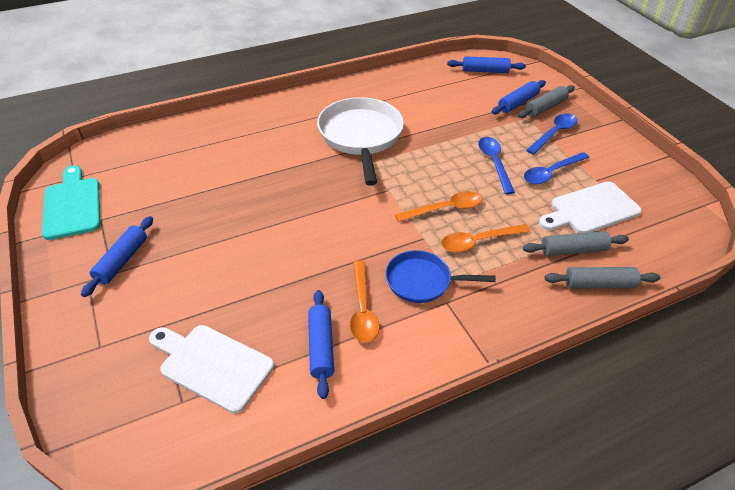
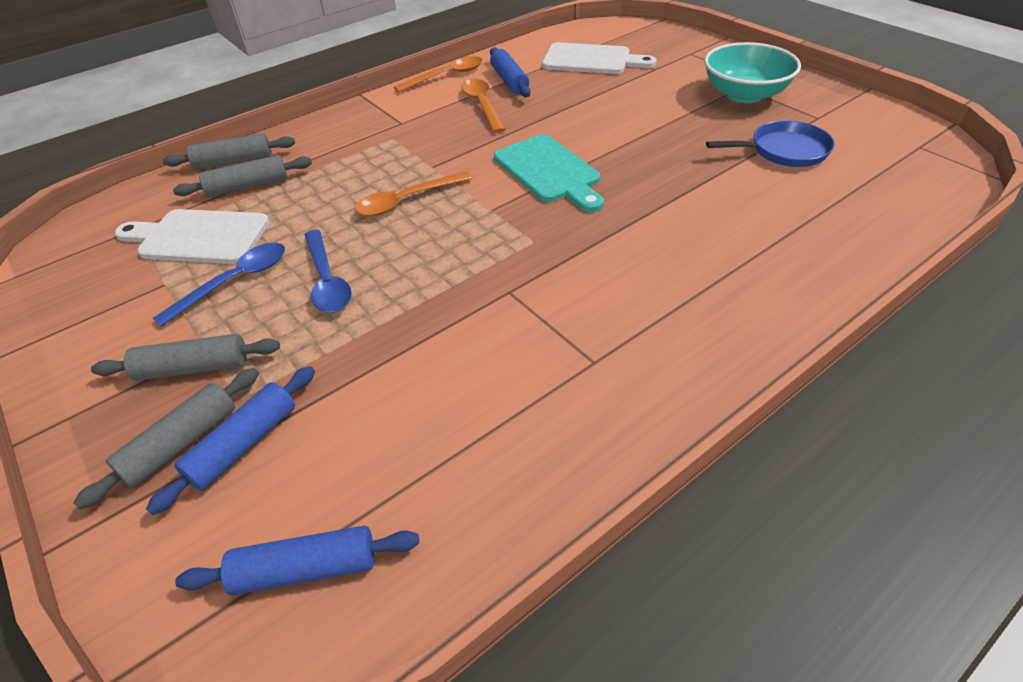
camera: 170 degrees right, 0 degrees up
(72, 205) = (870, 122): turquoise cutting board -> turquoise cutting board (549, 171)
(122, 261) = (744, 94): blue rolling pin -> turquoise bowl
(361, 136) = (567, 284): white pan -> none
(422, 281) = (427, 132): blue pan -> blue pan (784, 151)
(478, 241) = (364, 174): orange spoon -> orange spoon (446, 76)
(554, 133) = (193, 368): blue spoon -> grey rolling pin
(591, 209) = (198, 237): white cutting board -> white cutting board turned 135 degrees counterclockwise

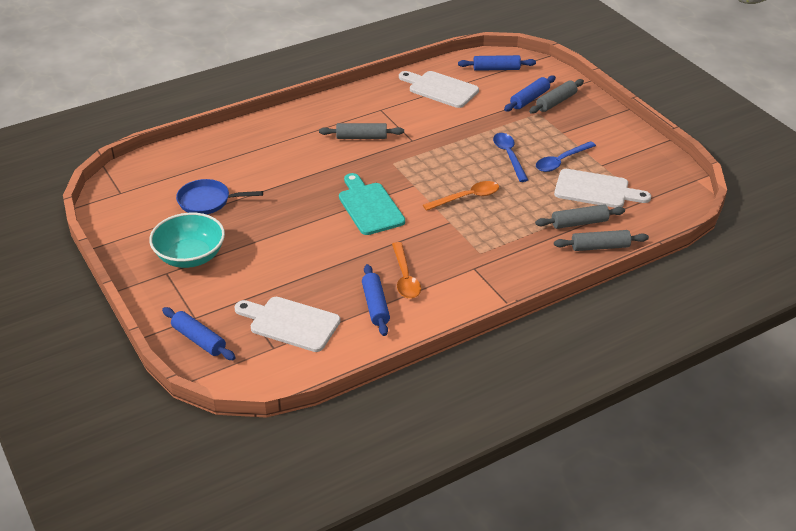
camera: 175 degrees left, 5 degrees down
(193, 368) = (564, 126): grey rolling pin -> grey rolling pin (361, 137)
(446, 76) = (433, 322): orange spoon -> none
(466, 452) = (440, 89): none -> white cutting board
(672, 41) = (199, 340): none -> blue rolling pin

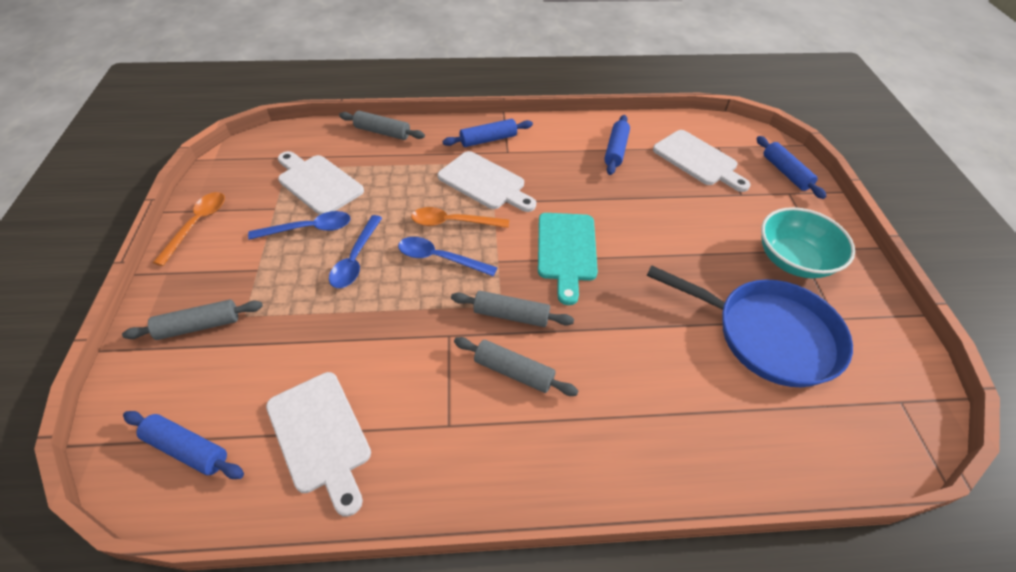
camera: 155 degrees left, 10 degrees up
(207, 201) = (768, 335): blue pan -> blue pan, size x1.70
(405, 277) = (575, 164): orange spoon -> orange spoon (197, 225)
(454, 174) = (440, 258): none -> blue spoon
(469, 234) = (485, 182): none -> white cutting board
(529, 99) = (224, 348): blue rolling pin -> blue rolling pin (488, 140)
(579, 223) = (374, 157): grey rolling pin -> grey rolling pin (511, 315)

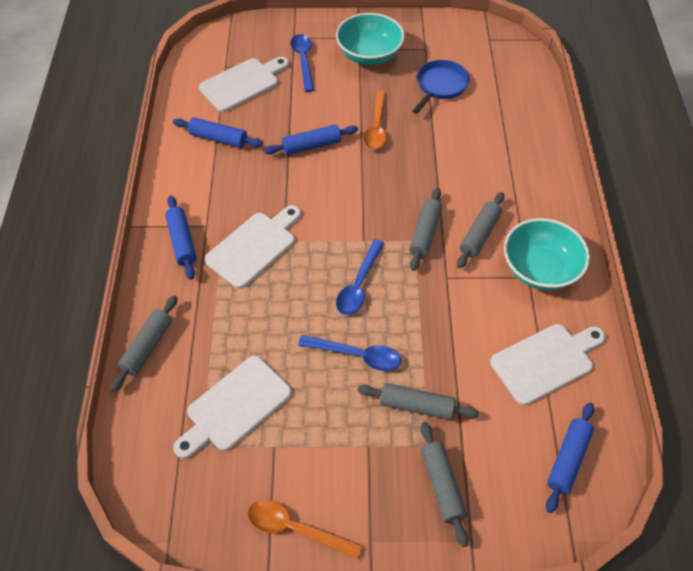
camera: 85 degrees left, 5 degrees up
(290, 306) = (416, 406): none -> grey rolling pin
(309, 229) = (311, 405): blue spoon -> blue spoon (303, 61)
(453, 222) = (311, 274): orange spoon -> orange spoon (376, 127)
(461, 440) = (540, 269): none -> turquoise bowl
(566, 251) = (353, 190): turquoise cutting board -> none
(768, 335) = (440, 86): blue pan -> blue pan, size x0.59
(785, 172) = (268, 33): blue rolling pin -> blue rolling pin (311, 145)

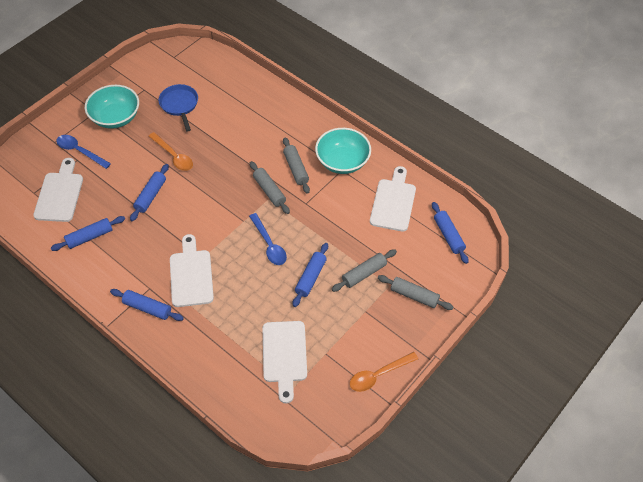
camera: 50 degrees left, 0 degrees up
(147, 347) = (202, 373): grey rolling pin -> none
(357, 355) = (310, 277): blue spoon -> blue rolling pin

